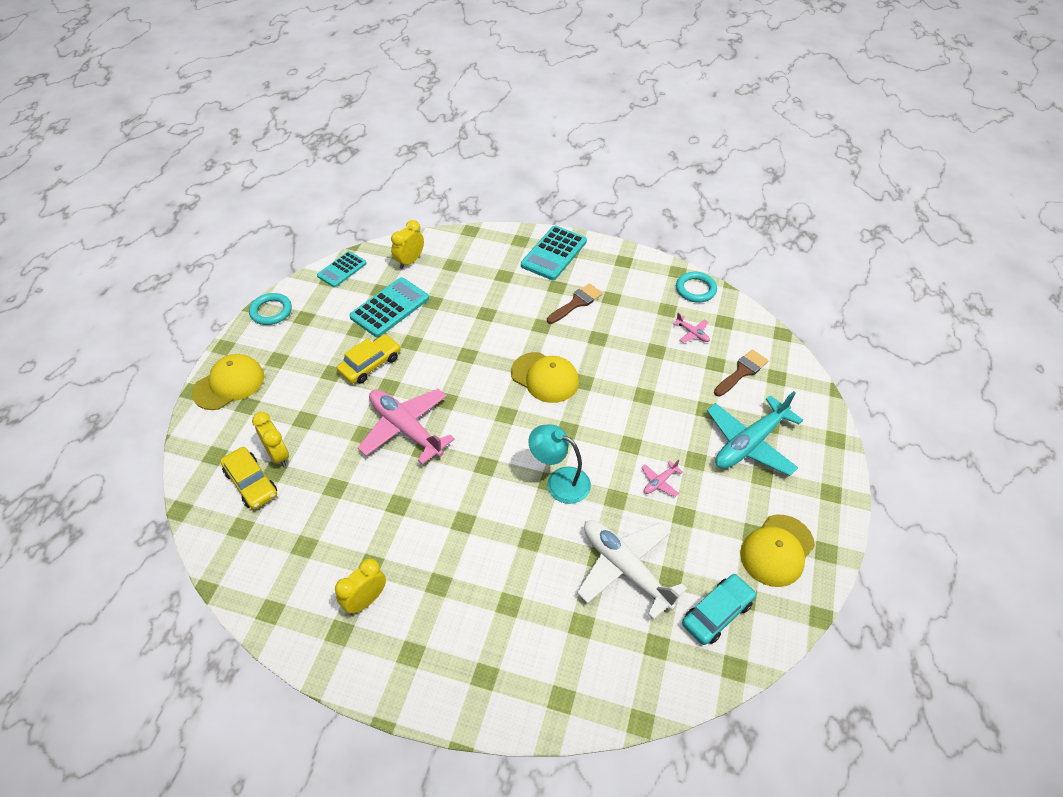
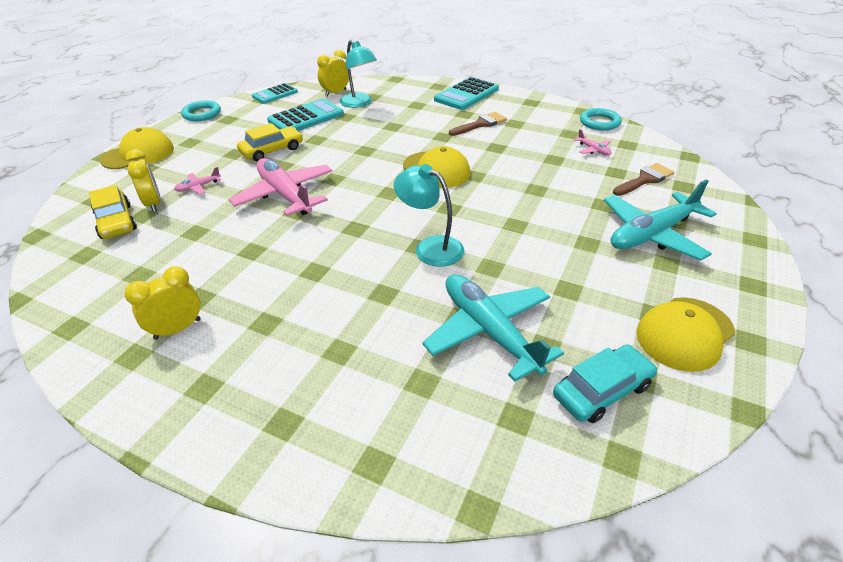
camera: 10 degrees right, 10 degrees down
(441, 278) = (359, 103): none -> turquoise lamp
(625, 568) = (489, 331): white plane -> turquoise plane
(659, 482) = (543, 258): pink plane -> pink plane (198, 187)

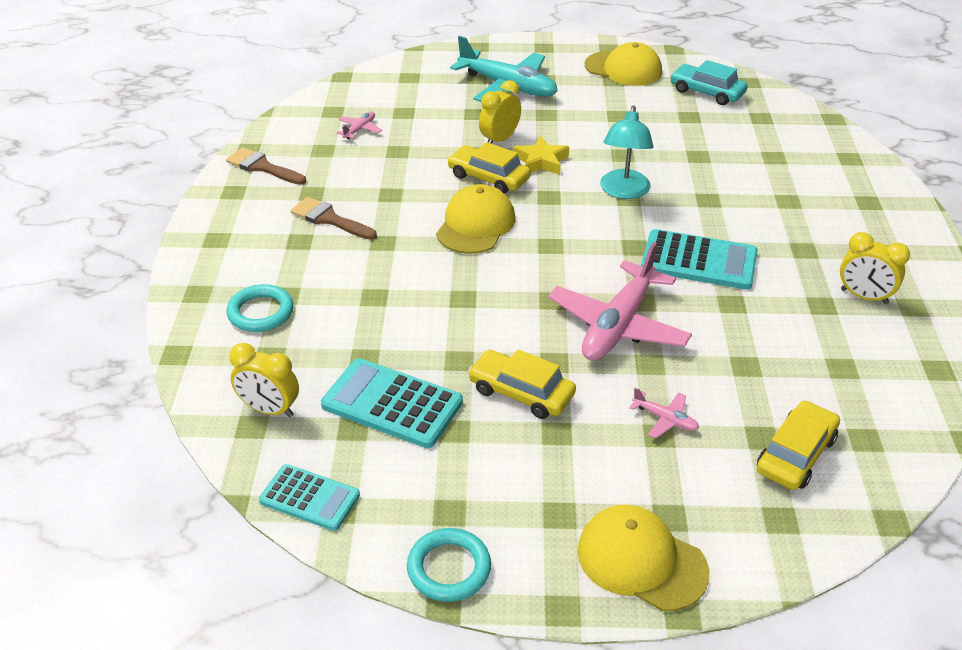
camera: 115 degrees left, 0 degrees up
(153, 204) = (734, 442): yellow clock -> yellow clock (499, 140)
(359, 103) = (306, 360): turquoise lamp -> none
(466, 94) = (225, 254): turquoise calculator -> turquoise calculator (699, 261)
(489, 331) = (698, 140): turquoise plane -> none
(494, 188) = (488, 177): none -> yellow car
(504, 218) = (541, 161): none -> yellow star
(599, 122) = (280, 133): turquoise ring -> turquoise ring (261, 312)
(645, 180) = (410, 96): brown brush -> brown brush (262, 167)

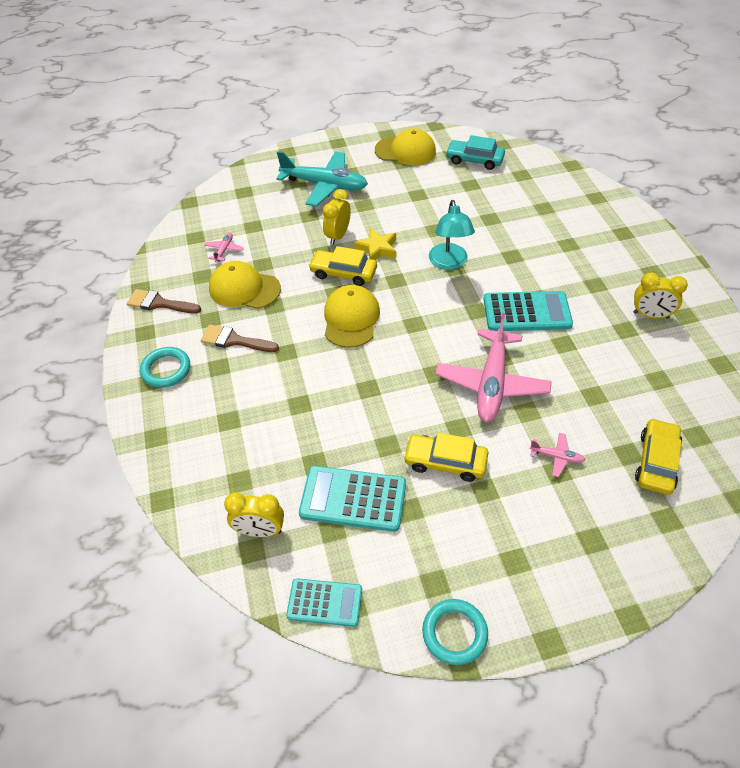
camera: 15 degrees left, 10 degrees up
(261, 312) = (215, 442): turquoise ring -> turquoise ring (166, 369)
(641, 561) = (587, 584): yellow cap -> yellow cap (244, 289)

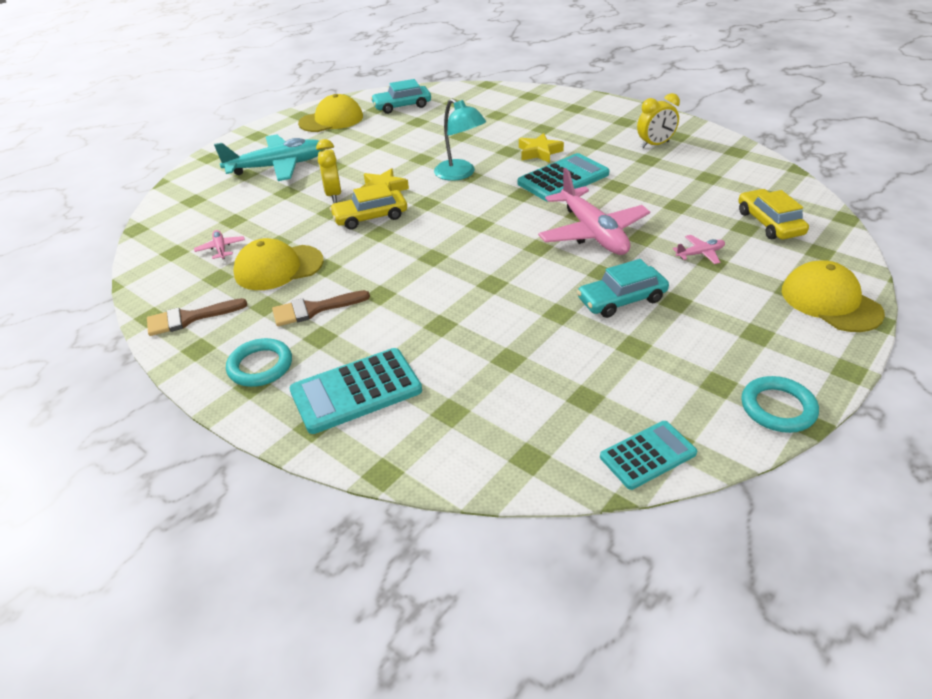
camera: 35 degrees left, 10 degrees down
(260, 531) = (519, 438): yellow clock -> none
(351, 319) = (416, 244): yellow cap -> yellow cap (830, 301)
(353, 499) = (576, 365): turquoise calculator -> turquoise calculator (356, 391)
(445, 462) = (621, 299): yellow car -> turquoise car
(536, 271) = (539, 152): none -> yellow star

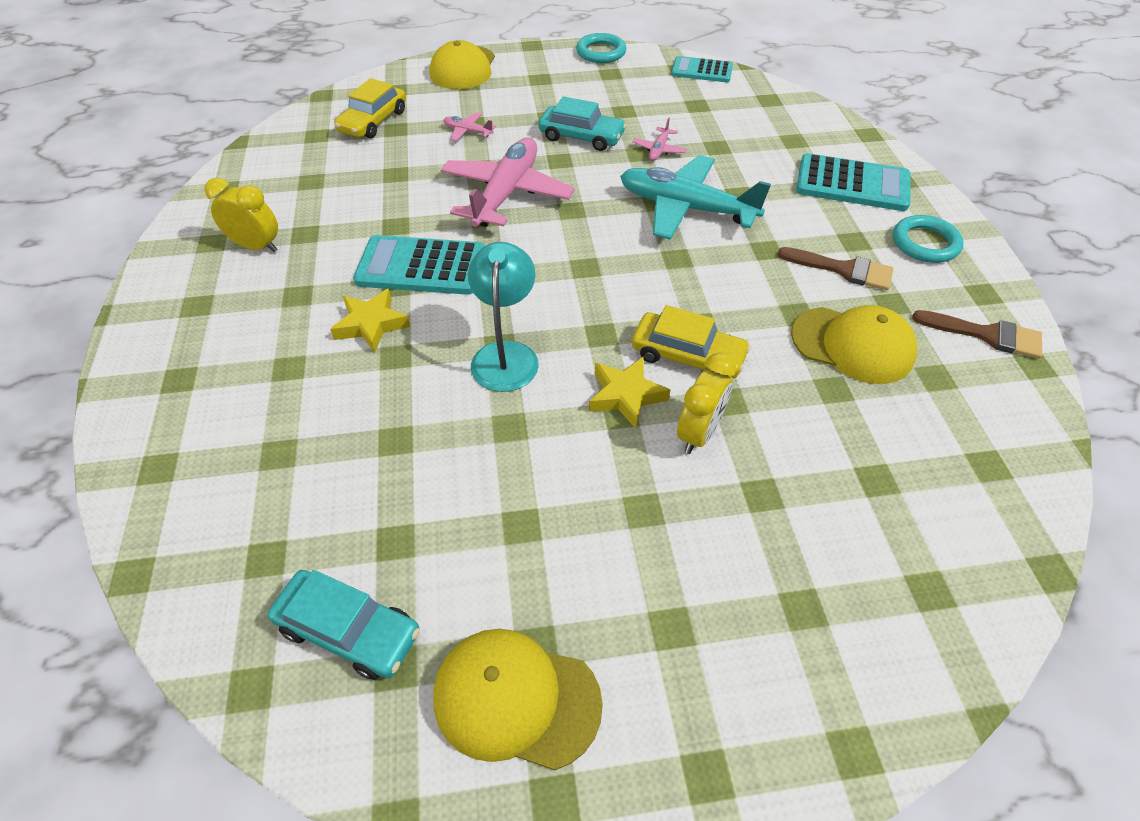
camera: 140 degrees left, 10 degrees up
(221, 249) = (916, 426): pink plane -> pink plane (659, 150)
(278, 166) = (733, 586): turquoise plane -> turquoise plane (685, 208)

